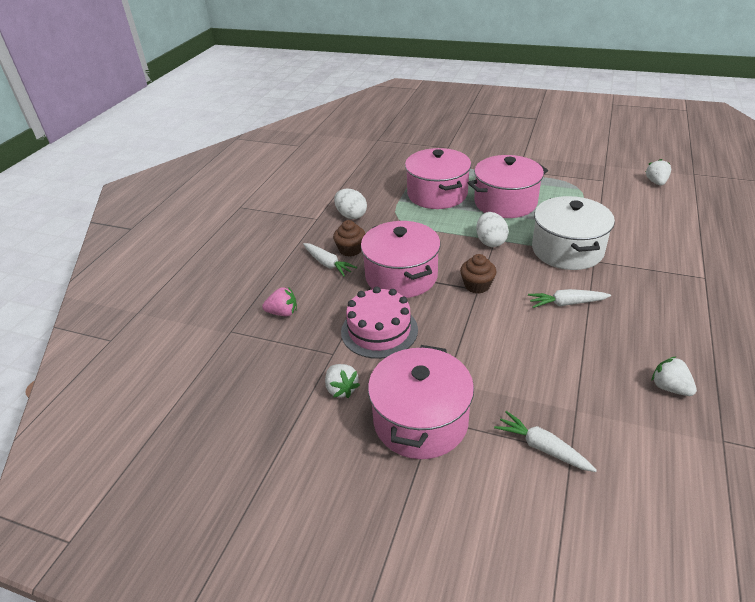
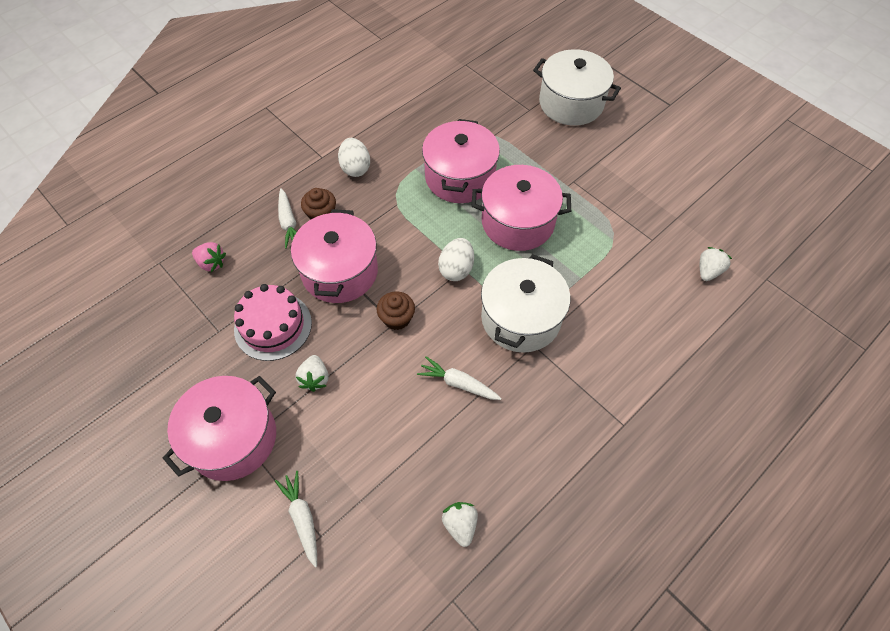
camera: 25 degrees right, 20 degrees up
(341, 389) = (198, 372): white strawberry -> white strawberry (315, 378)
(472, 136) = (571, 103): none -> white pot

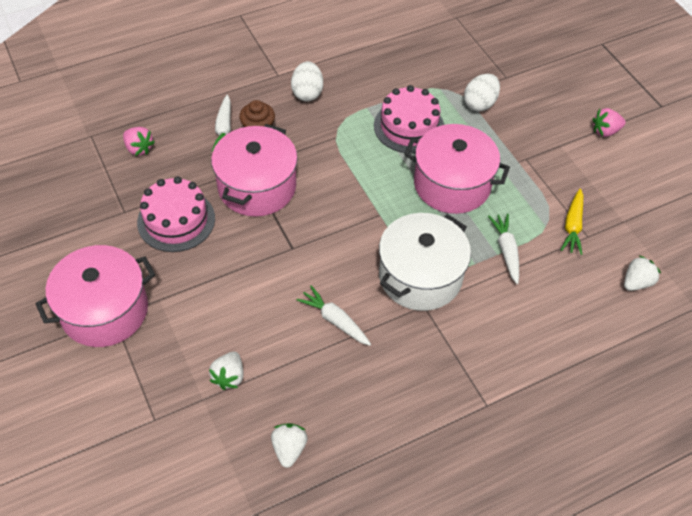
camera: 15 degrees right, 5 degrees down
(302, 518) = (143, 399): white carrot -> white carrot (506, 251)
(315, 378) = (198, 278): white strawberry -> white strawberry (229, 377)
(397, 318) = (297, 244): brown cupcake -> none
(456, 269) = (372, 213): white egg -> white egg (480, 104)
(460, 177) = (409, 126): pink pot -> pink cake
(571, 103) = (553, 81): white pot -> none
(631, 139) = (605, 131): none -> pink strawberry
(636, 233) = (572, 226): none -> yellow carrot

